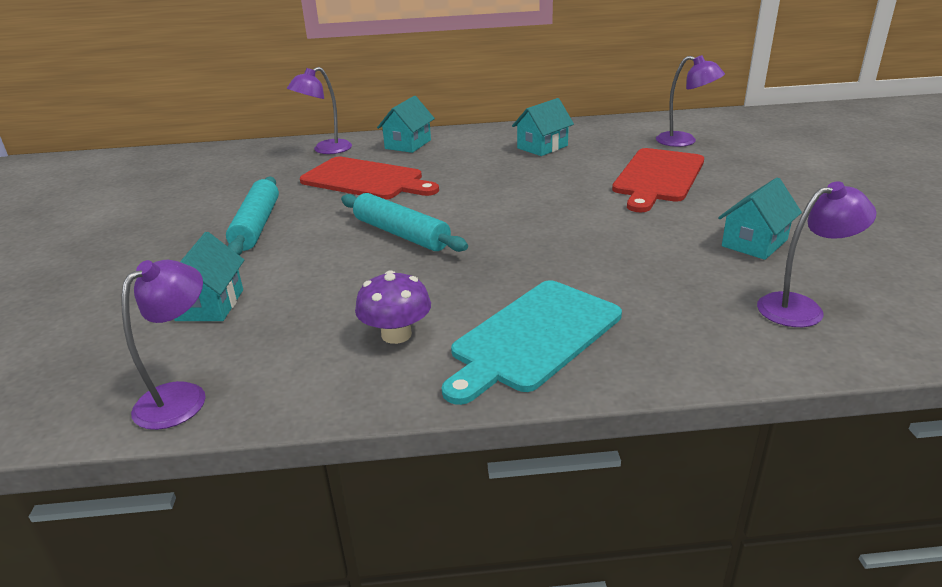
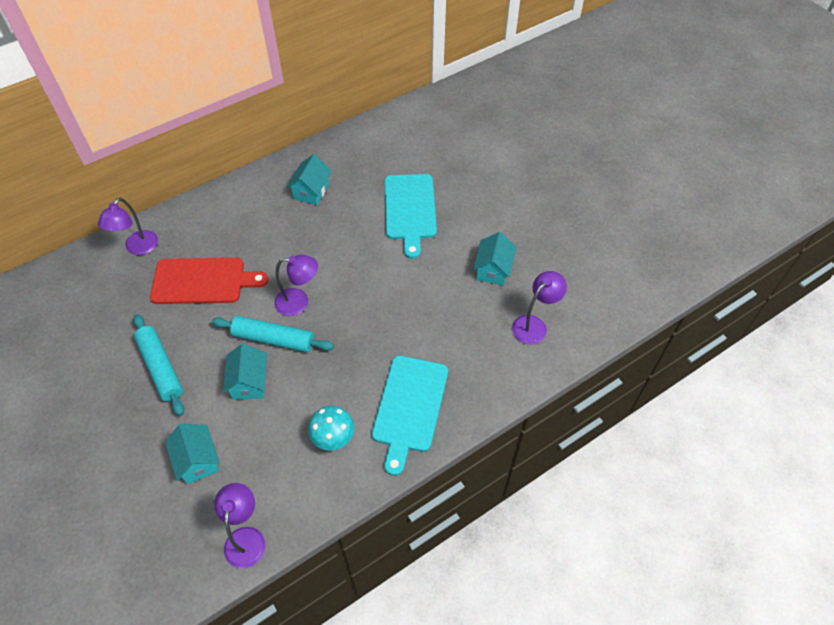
camera: 30 degrees left, 25 degrees up
(396, 334) = (333, 437): purple mushroom -> turquoise mushroom
(408, 144) = (202, 219): turquoise house -> turquoise house (249, 382)
(657, 177) = (410, 210): red cutting board -> turquoise cutting board
(684, 141) = (409, 152): purple lamp -> purple lamp (299, 302)

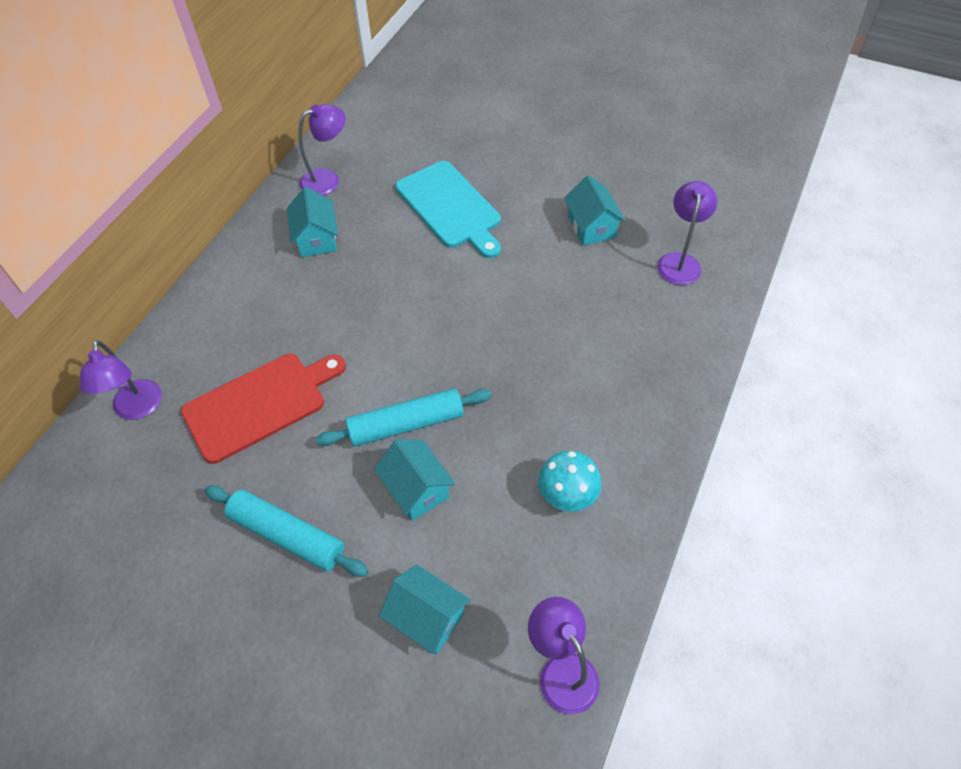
camera: 30 degrees left, 0 degrees up
(299, 302) = (403, 367): purple lamp -> purple lamp (327, 179)
(409, 407) = (624, 414): turquoise cutting board -> none

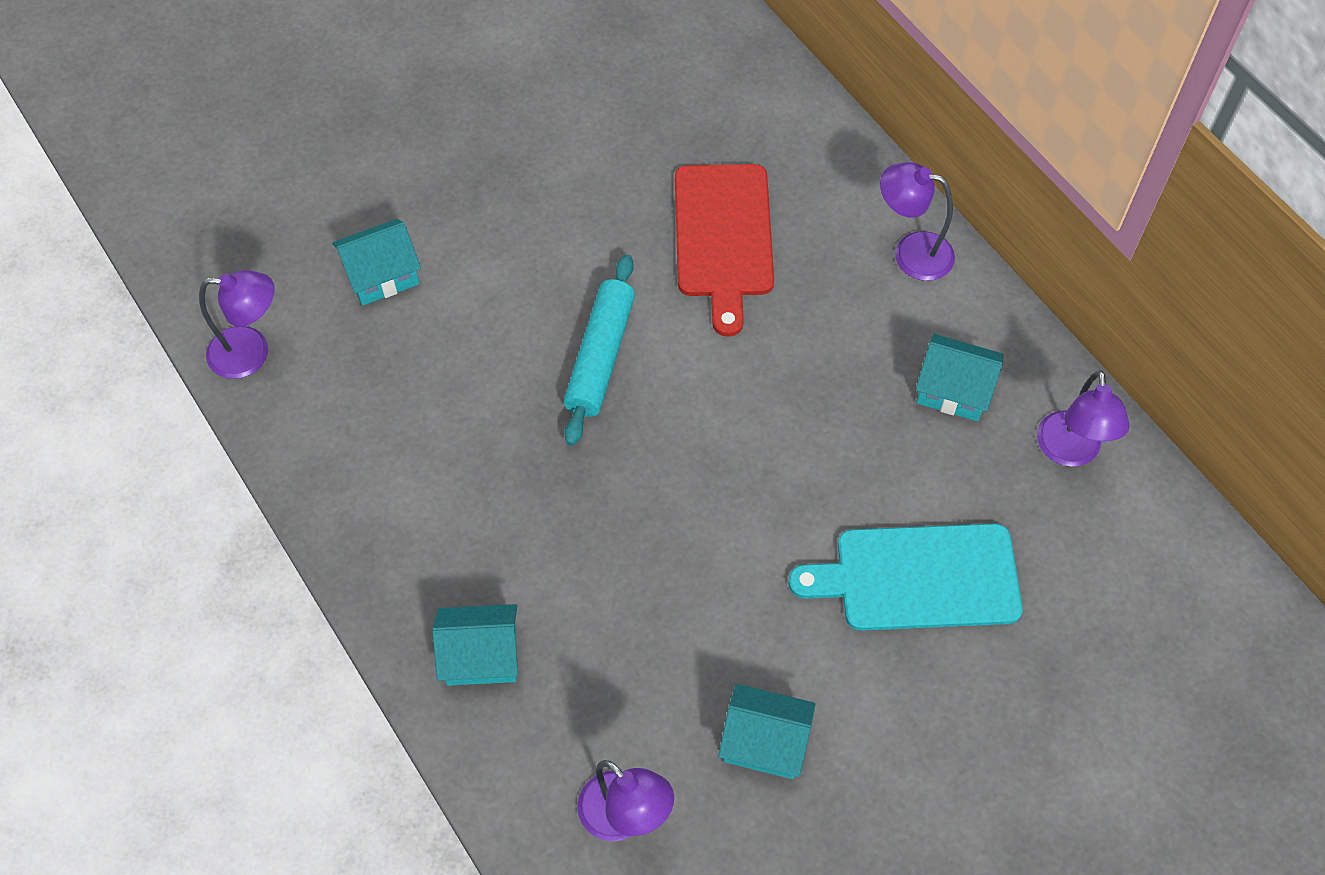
camera: 120 degrees right, 5 degrees up
(137, 409) = (792, 134): purple lamp -> purple lamp (911, 252)
(287, 536) = (548, 204): turquoise rolling pin -> none
(416, 490) = (515, 329): turquoise house -> turquoise house (481, 656)
(567, 494) = (405, 460): turquoise mushroom -> none

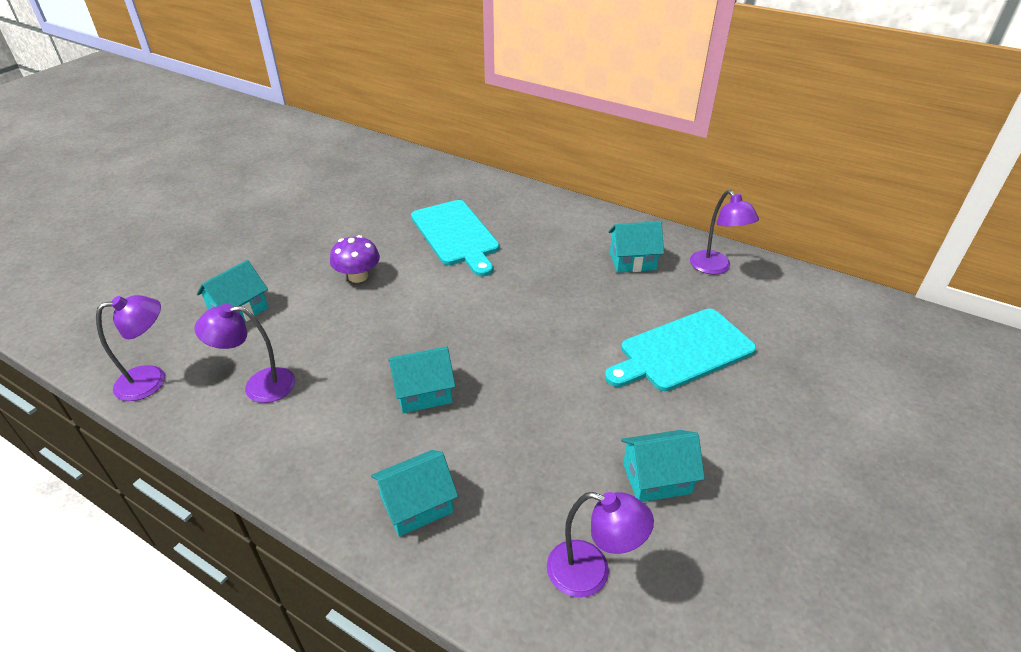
camera: 25 degrees left, 20 degrees down
(553, 269) = (358, 276): none -> purple mushroom
(554, 505) = (423, 393): none -> turquoise house
(600, 356) = (412, 307): turquoise rolling pin -> none
(723, 237) = (456, 235): red cutting board -> turquoise cutting board
(911, 252) = (565, 214): purple lamp -> purple lamp (259, 386)

